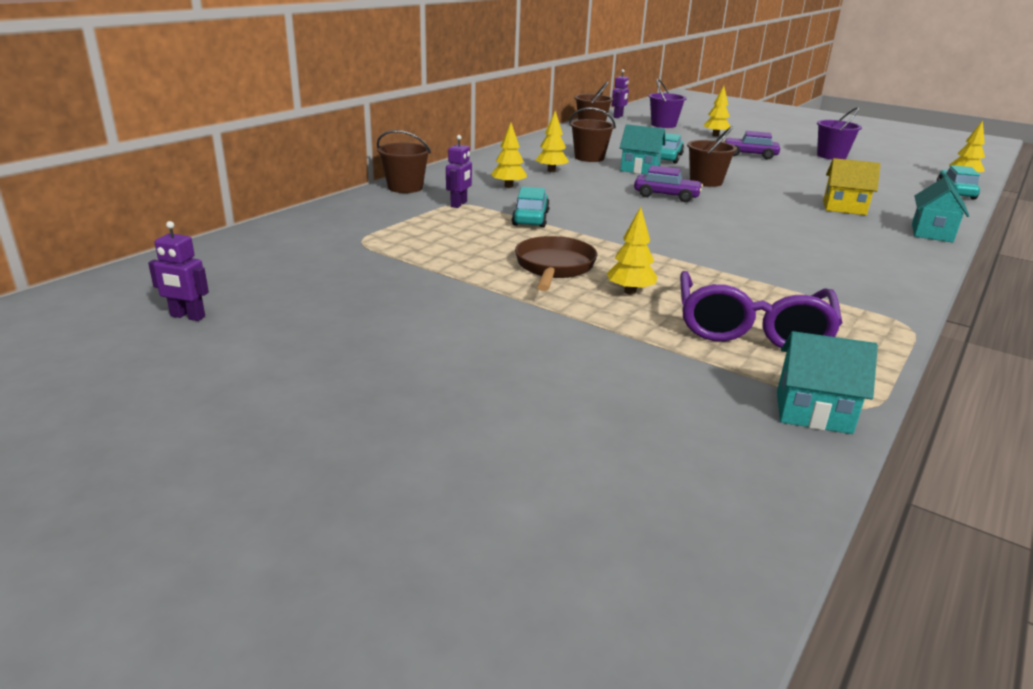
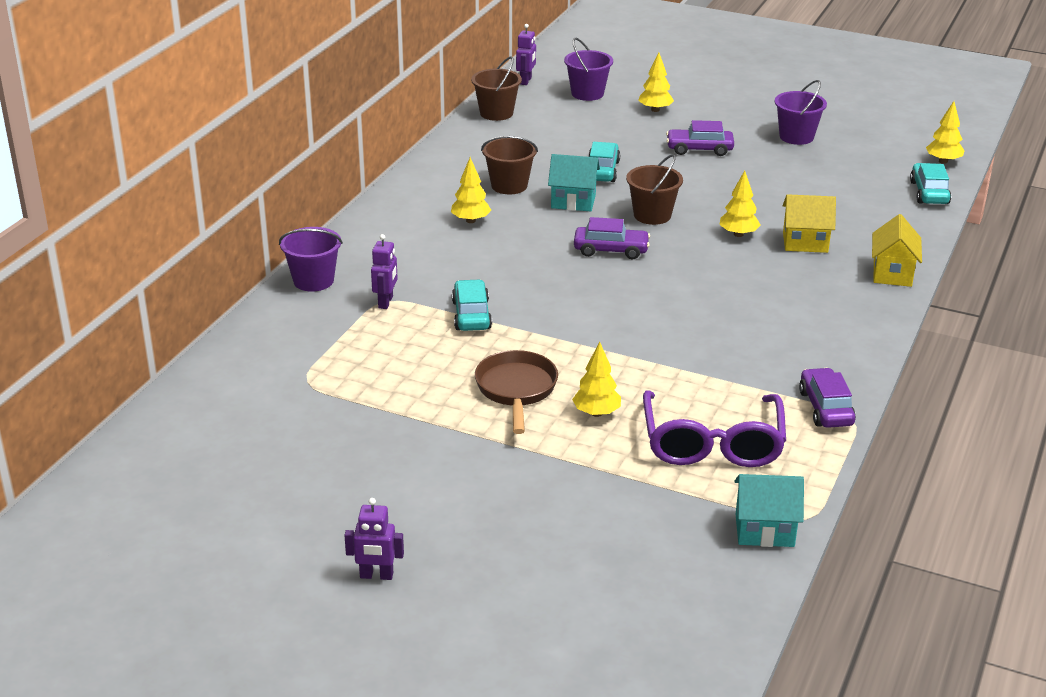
camera: 10 degrees left, 5 degrees up
(187, 316) = (197, 512): purple robot -> purple robot (376, 575)
(405, 187) = (313, 281): brown bucket -> purple bucket
(508, 186) = (430, 260): yellow tree -> yellow tree (738, 234)
(878, 315) = (825, 408): none -> purple car
(931, 233) = (892, 273): turquoise house -> yellow house

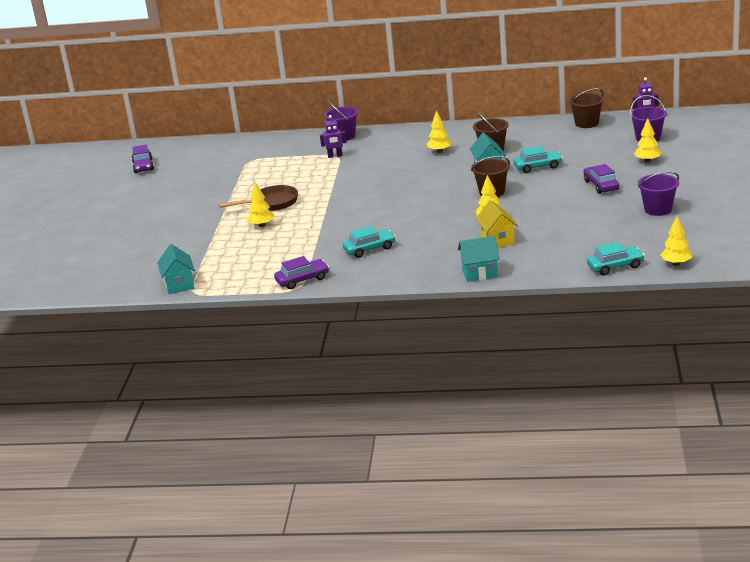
camera: 75 degrees right, 5 degrees down
(376, 575) = (111, 212): purple robot -> none
(471, 315) = (337, 176): turquoise car -> turquoise car (369, 249)
(611, 250) = (437, 191): purple car -> purple car (143, 166)
(712, 443) = (250, 258): purple glasses -> none
(892, 273) = (479, 273): yellow house -> turquoise house

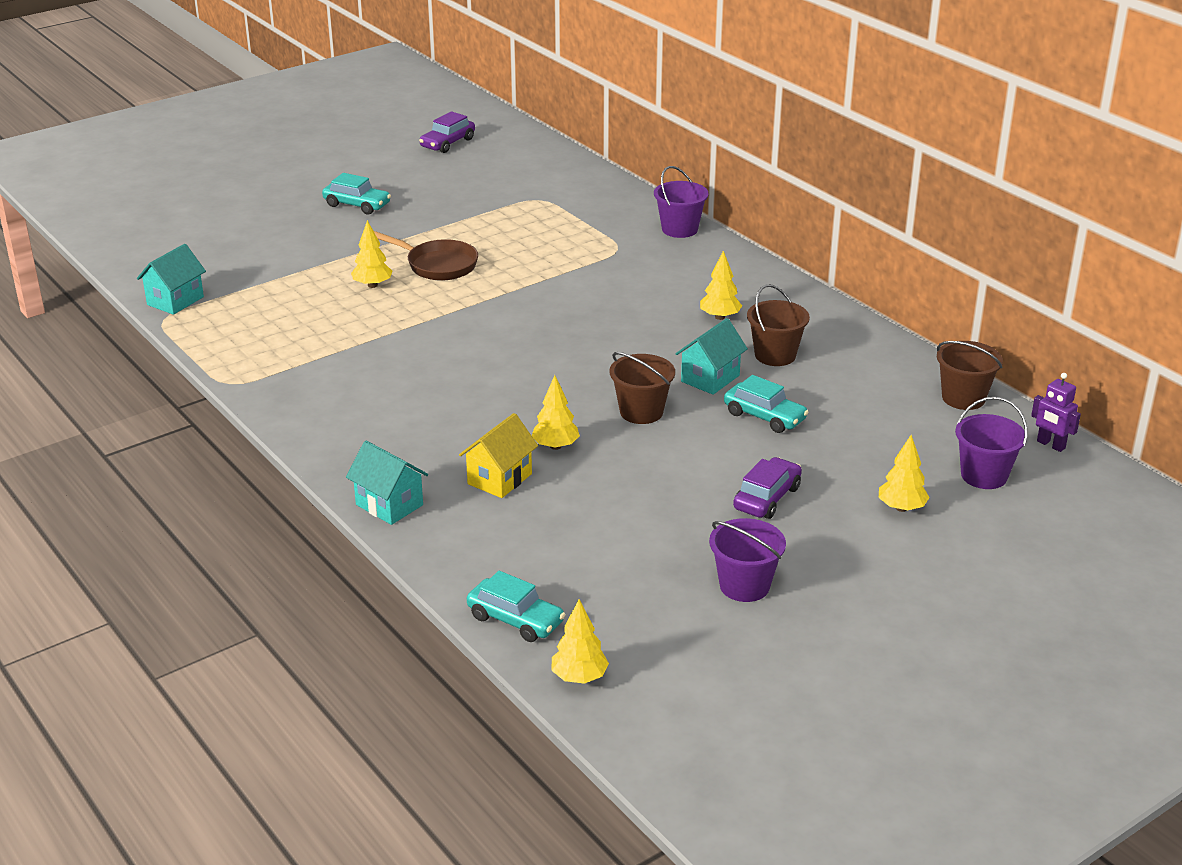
camera: 45 degrees right, 5 degrees up
(302, 280) = (255, 377): purple car -> none
(335, 156) = (616, 248): purple robot -> none
(369, 249) = (380, 389): turquoise car -> turquoise car (357, 205)

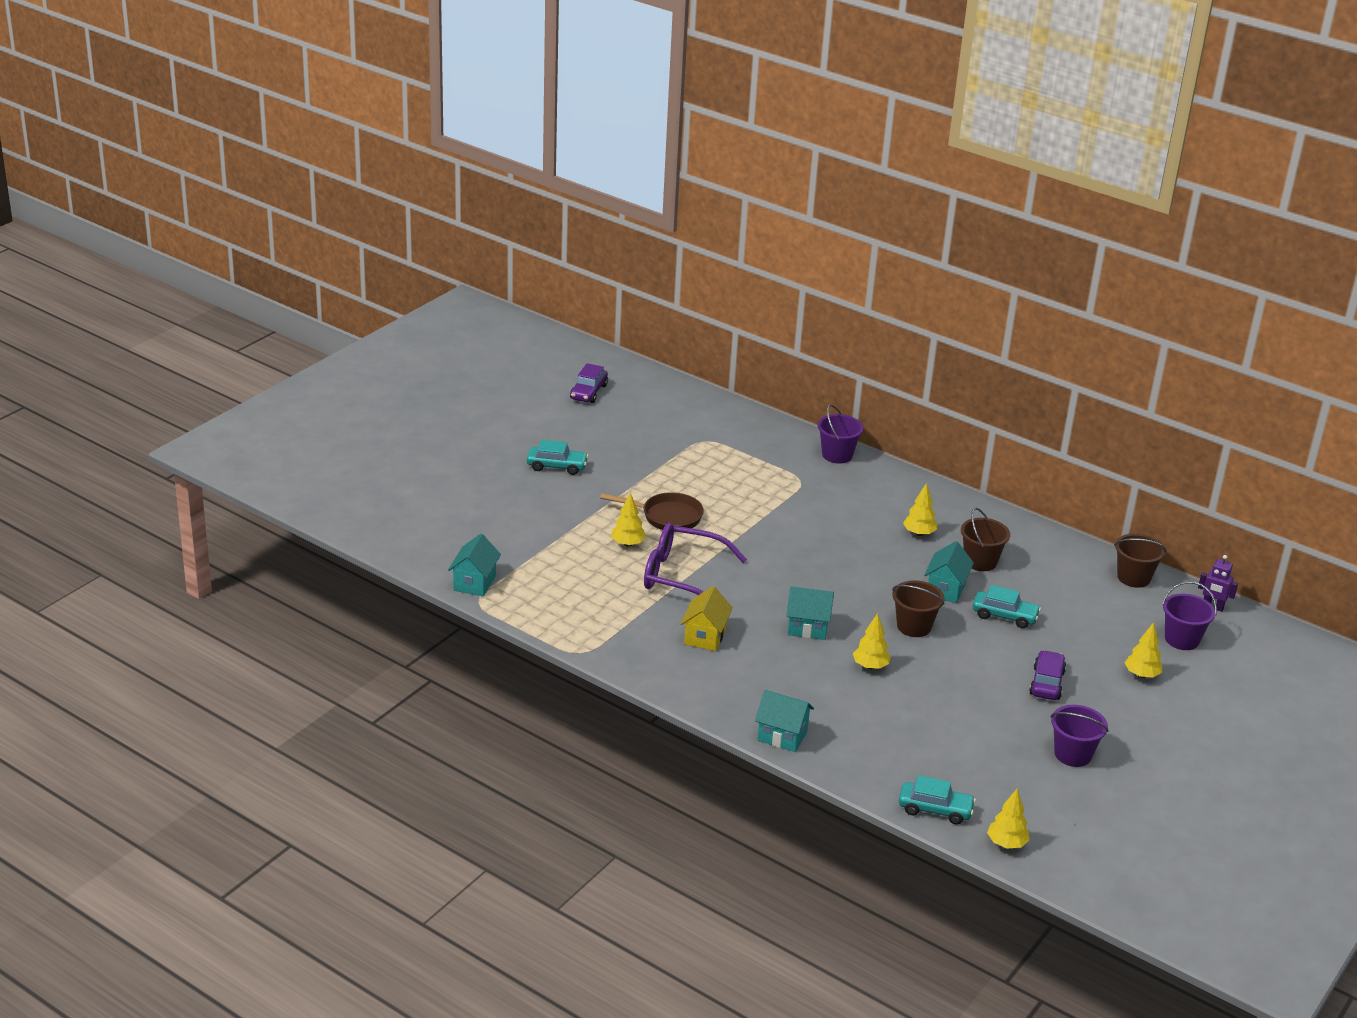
camera: 20 degrees left, 0 degrees up
(407, 323) = (682, 576): none -> purple glasses
(499, 479) = (848, 700): yellow house -> yellow house (705, 637)
(511, 395) = (807, 628): none -> turquoise house

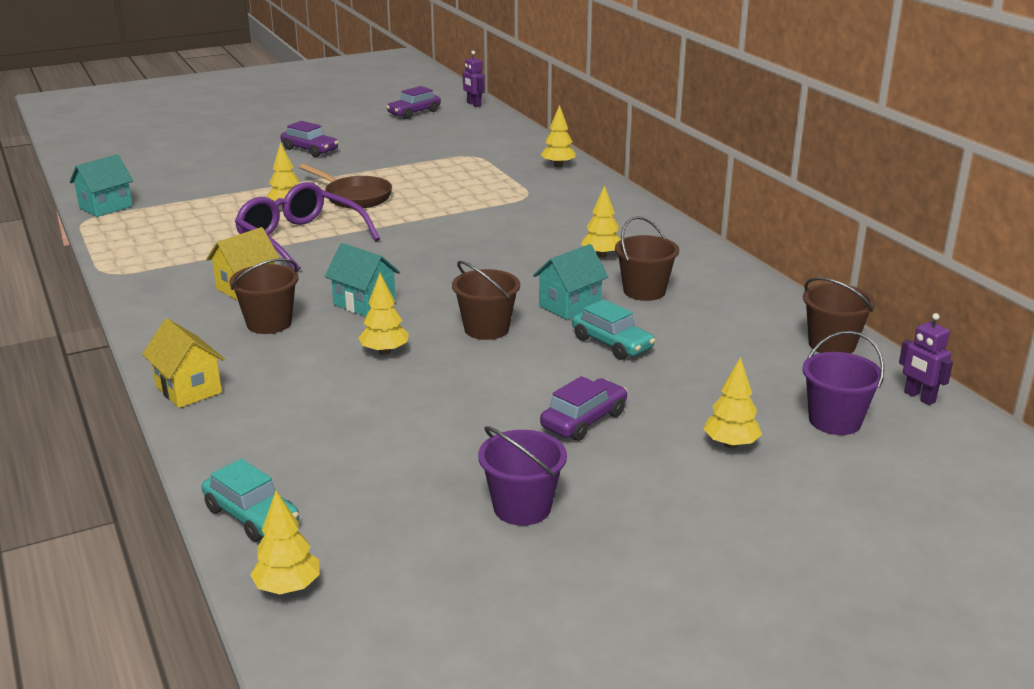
camera: 30 degrees right, 5 degrees down
(557, 466) = (310, 150): turquoise car -> purple car
(628, 367) = (474, 104): none -> purple robot
(763, 665) = (269, 323): none -> brown bucket
(782, 736) = (188, 389): turquoise house -> yellow house
(786, 436) = (558, 165): none -> yellow tree
(837, 455) = (592, 185): purple bucket -> none

